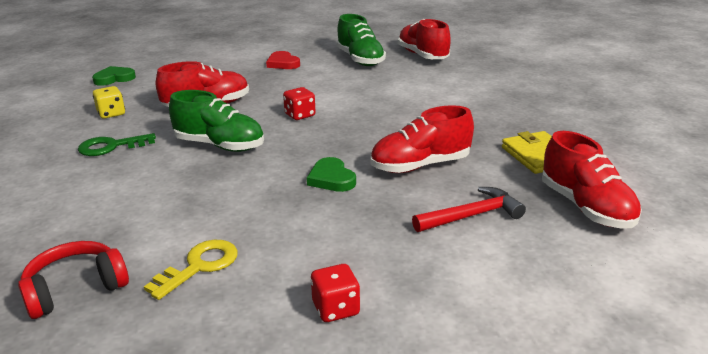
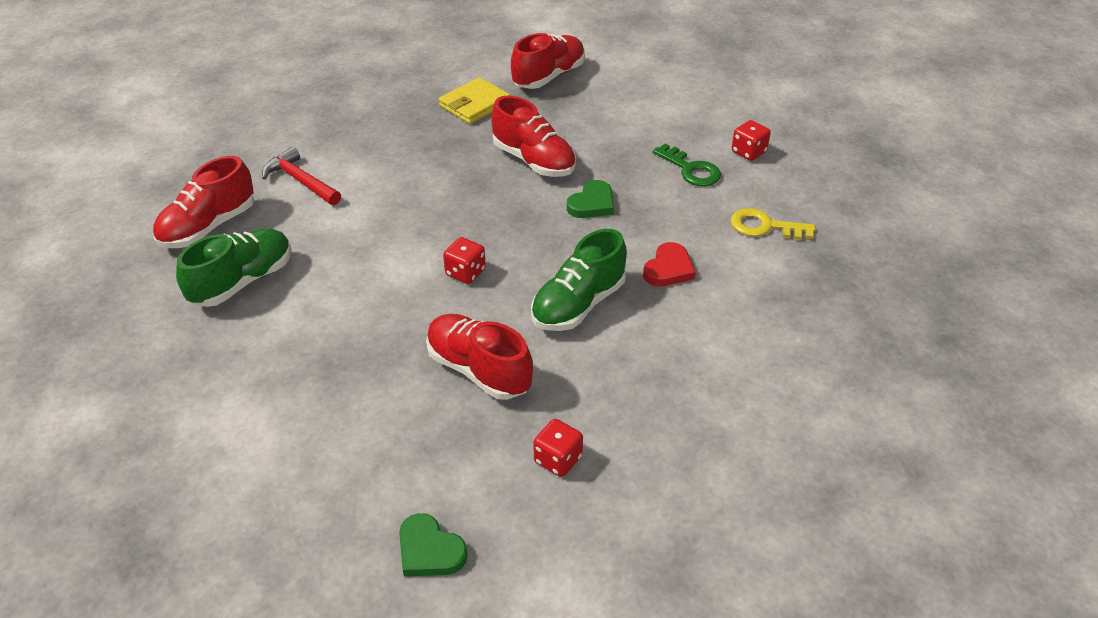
camera: 115 degrees left, 15 degrees up
(75, 289) = (843, 276): red headphones -> none
(111, 114) = (558, 459): yellow dice -> red dice
(111, 147) = (640, 397): green key -> green key (691, 169)
(220, 145) = (578, 304): green shoe -> green shoe turned 135 degrees counterclockwise
(283, 63) = (283, 359): red heart -> red heart (668, 269)
(472, 216) = (597, 121): red hammer -> red hammer (301, 181)

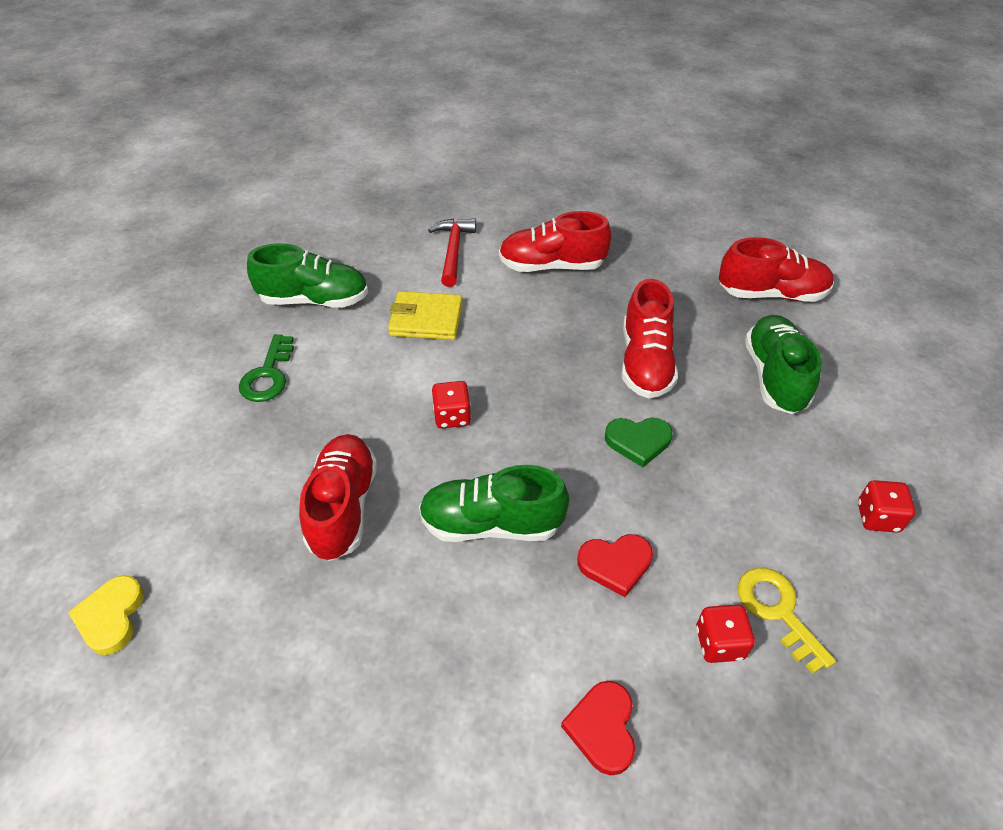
camera: 50 degrees right, 5 degrees up
(208, 227) = (353, 243): red shoe -> red shoe (552, 266)
(429, 550) = (111, 617): green heart -> yellow heart
(474, 104) = (668, 276): yellow wallet -> yellow wallet (426, 319)
(558, 459) = (280, 643): red dice -> red dice (719, 643)
(612, 120) = (774, 377): none -> green shoe
(691, 169) = (784, 485): green key -> green key (268, 375)
(766, 339) = (602, 728): none -> red heart

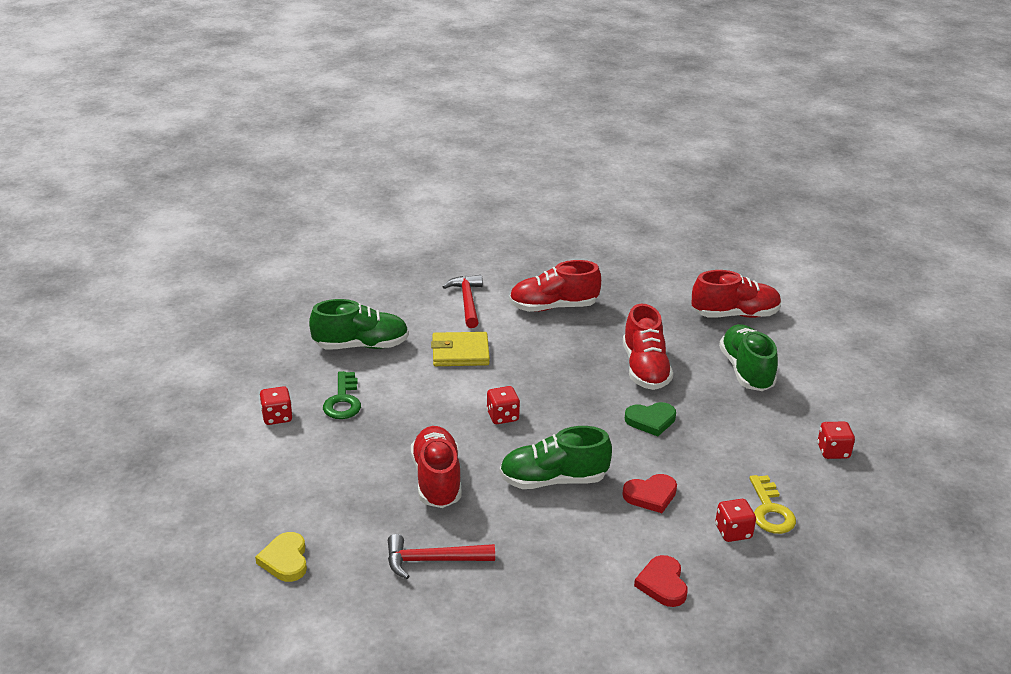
camera: 10 degrees left, 15 degrees down
(184, 390) = (277, 417): none -> red dice
(298, 642) = (433, 560): none -> red hammer
(777, 611) = (770, 511): yellow key -> yellow key turned 150 degrees counterclockwise

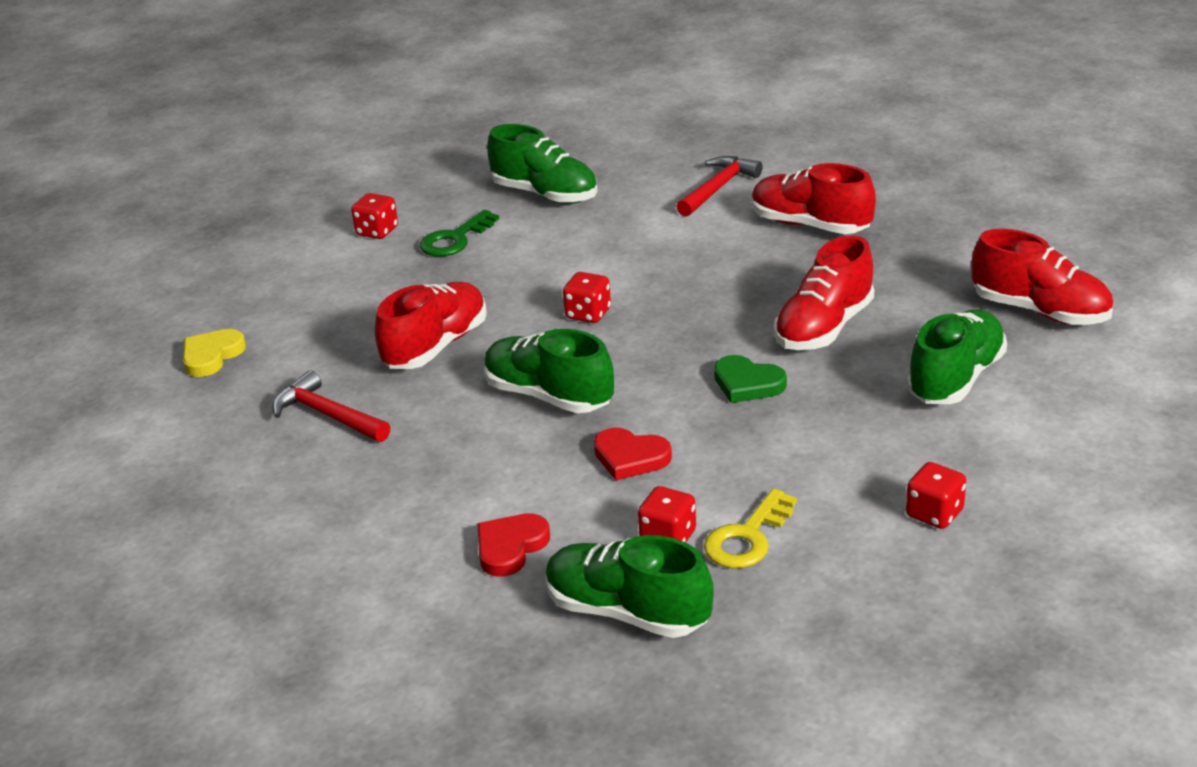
camera: 45 degrees right, 0 degrees up
(460, 352) = (635, 236): yellow wallet -> none
(772, 586) = (627, 612): none -> green shoe

